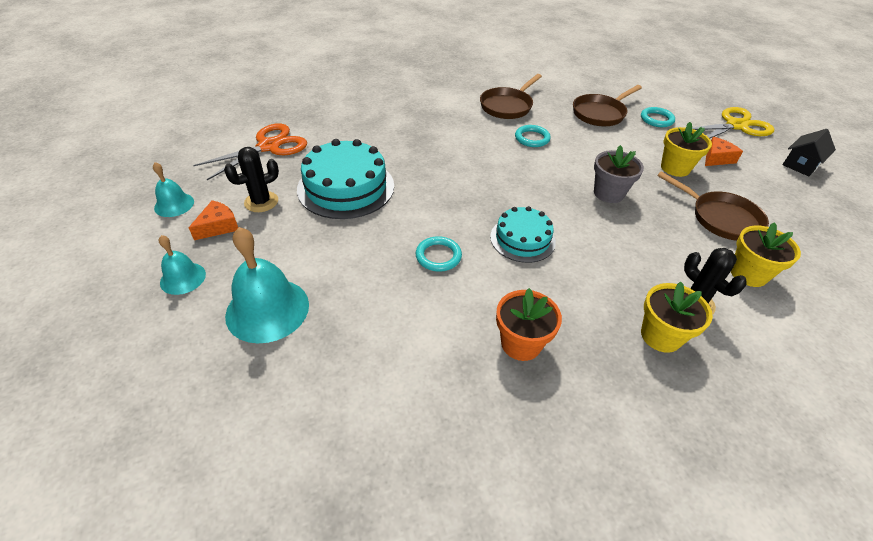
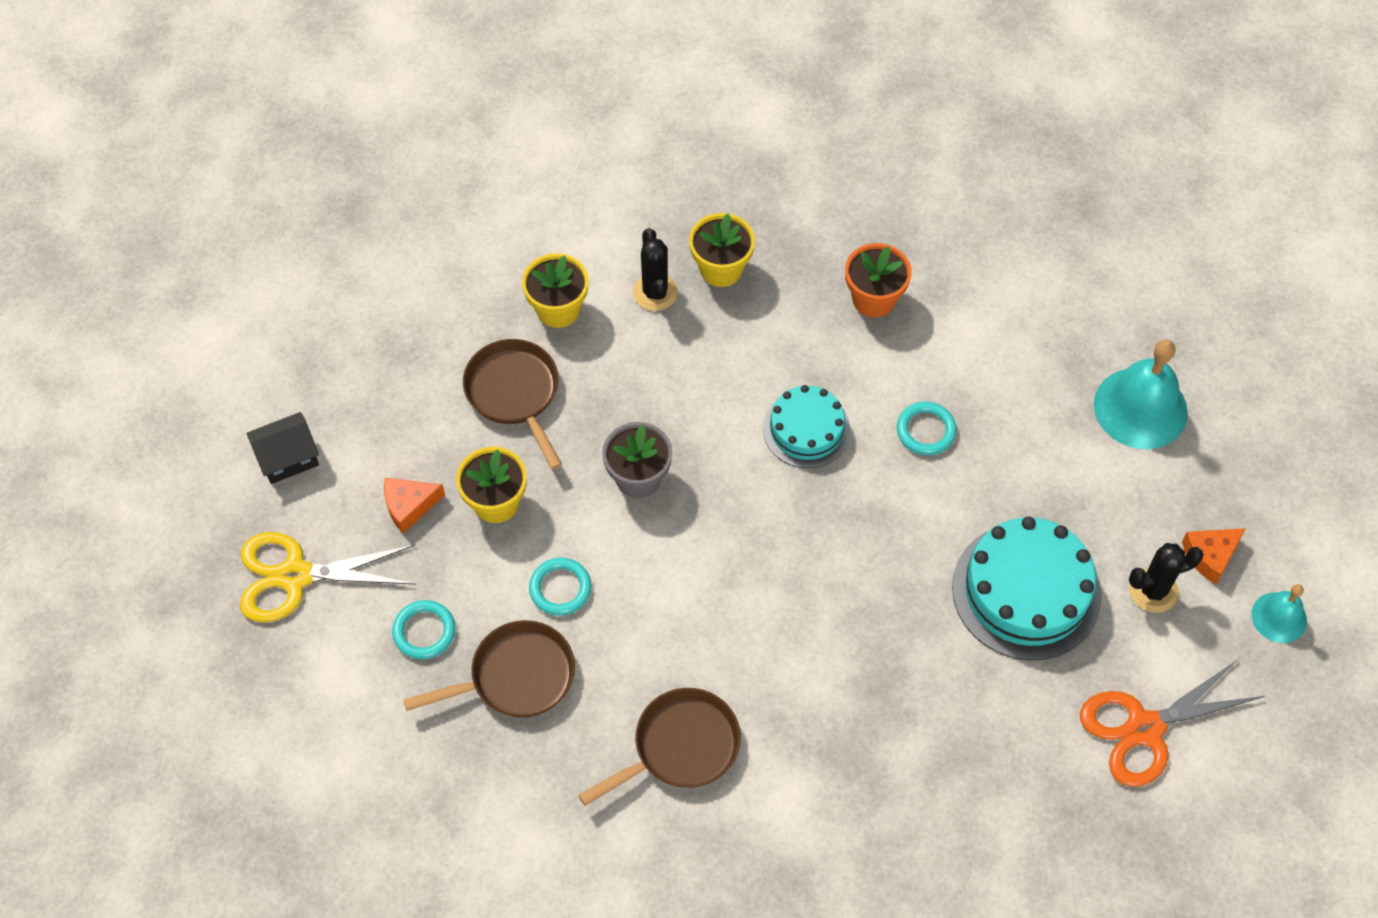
camera: 160 degrees left, 15 degrees up
(183, 278) = (1243, 478): turquoise bell -> none
(532, 138) = (685, 635): turquoise ring -> turquoise ring (560, 588)

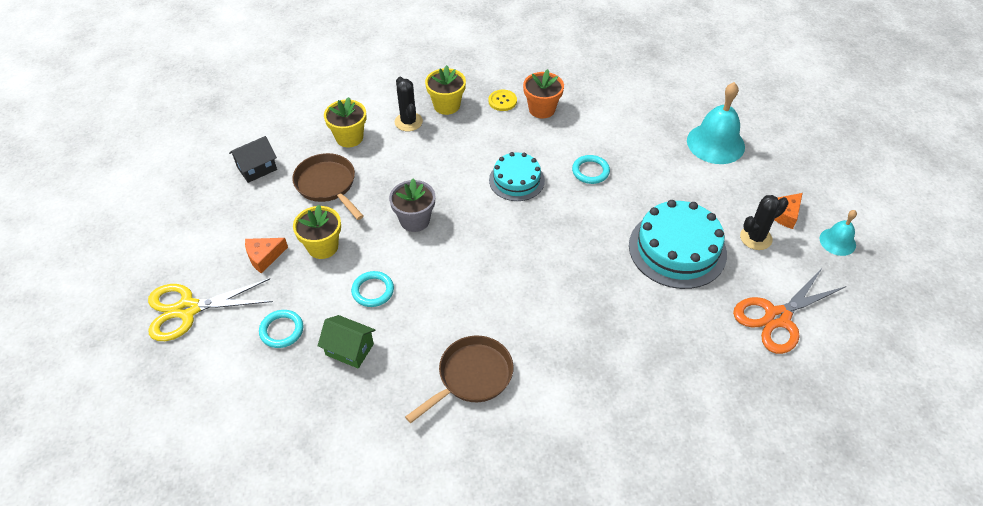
camera: 10 degrees left, 10 degrees down
(288, 458) = (179, 240): black house -> black house (257, 168)
(516, 677) = (349, 349): brown pan -> green house
(813, 273) = (502, 101): none -> yellow button

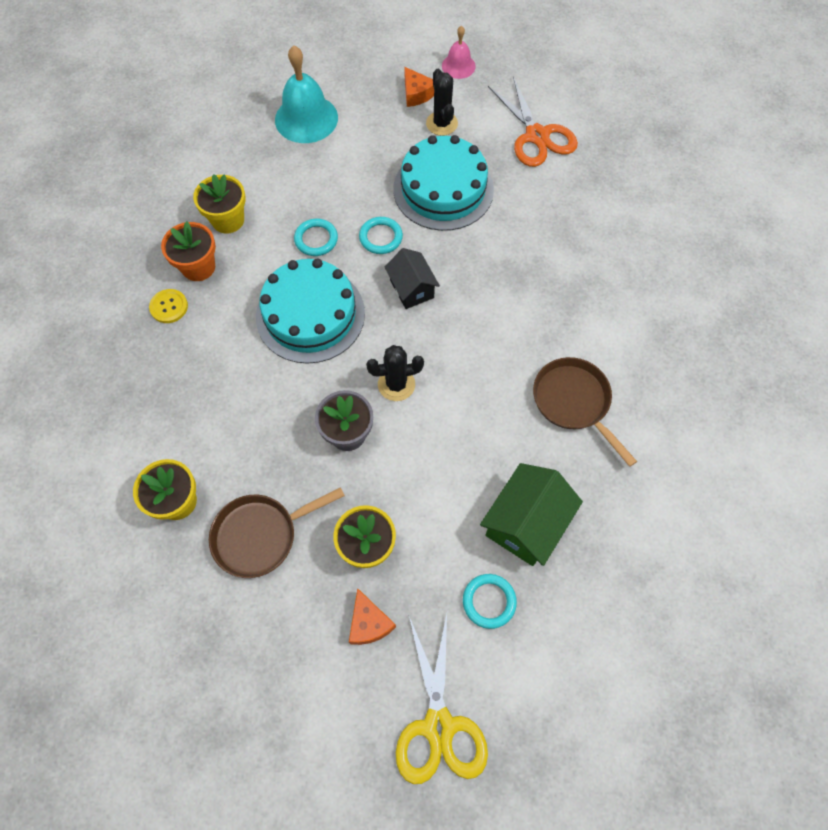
camera: 80 degrees left, 15 degrees up
(257, 168) = (201, 633): black house -> black house (411, 289)
(349, 349) = (525, 523): green house -> green house, size x1.53
(373, 291) = (447, 491): turquoise ring -> turquoise ring (381, 237)
(408, 122) = (171, 422): black cactus -> black cactus (396, 384)
(446, 105) = (154, 372): yellow flower pot -> yellow flower pot (228, 220)
(516, 180) = (310, 315): turquoise cake -> turquoise cake, size x1.62
(837, 241) = (458, 66): turquoise bell -> pink bell

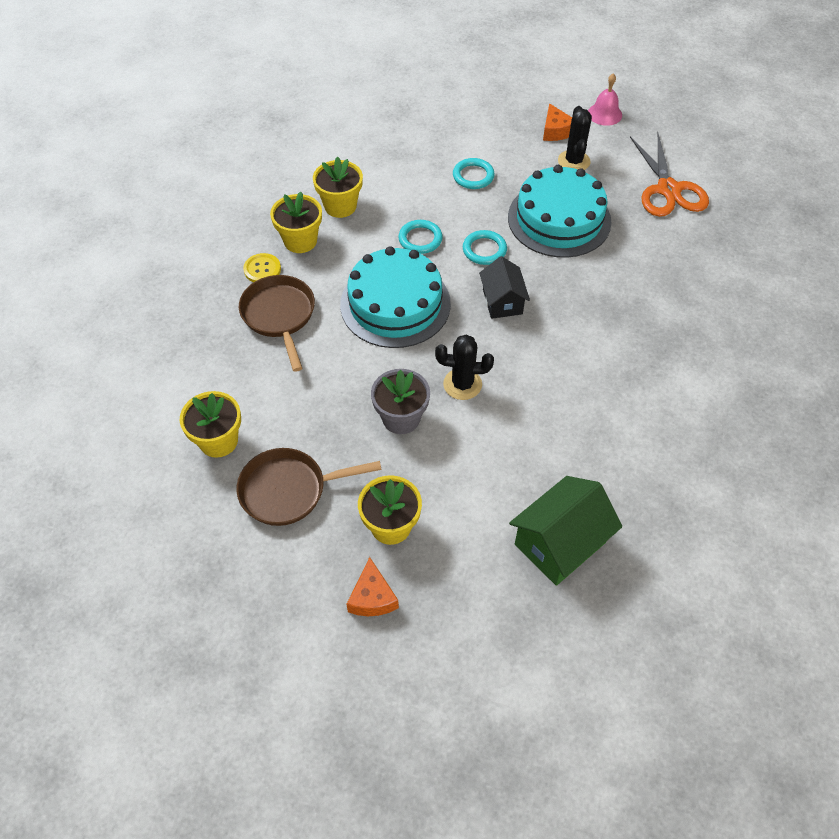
camera: 15 degrees right, 10 degrees down
(198, 267) = (300, 241): orange flower pot -> yellow flower pot
(306, 118) = (441, 133): turquoise bell -> none
(438, 726) = (415, 713): yellow scissors -> none
(489, 601) = (501, 608): turquoise ring -> turquoise ring (473, 176)
(574, 402) = (642, 441): brown pan -> brown pan (279, 316)

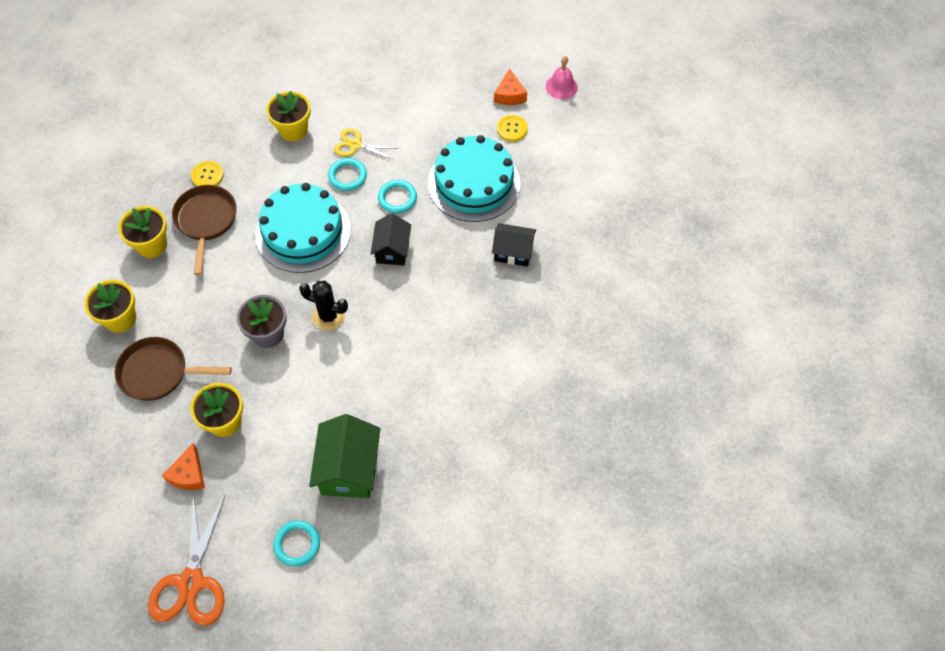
camera: 15 degrees right, 5 degrees up
(300, 241) = (248, 156): yellow flower pot -> yellow flower pot (152, 245)
(415, 207) = (355, 145): none -> yellow scissors
(473, 176) = (417, 125): turquoise ring -> turquoise ring (297, 544)
(560, 543) = (348, 469): green house -> green house turned 60 degrees counterclockwise
(573, 161) = (512, 129): black cactus -> yellow button
(633, 277) = (513, 252): none -> black house
(668, 189) = (583, 175): orange scissors -> orange scissors (191, 582)

